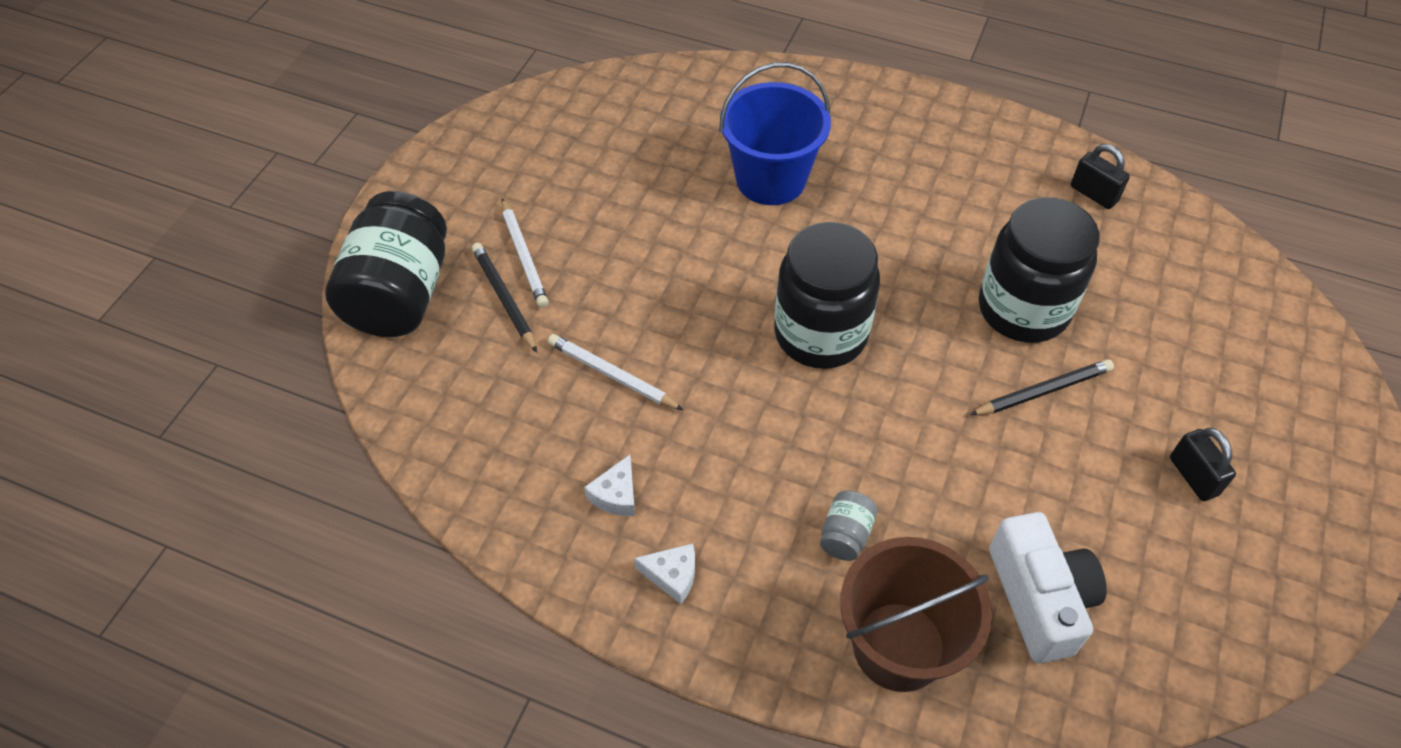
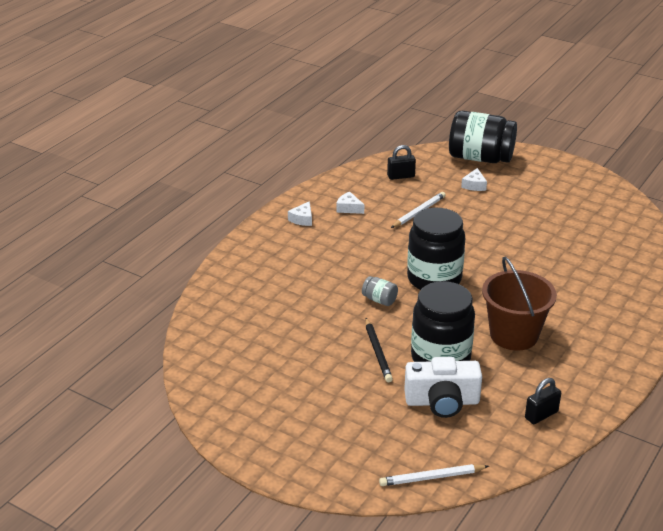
camera: 100 degrees right, 20 degrees down
(504, 298) = (474, 185): black pencil -> white cheese
(523, 256) = (502, 192): white pencil -> white pencil (431, 477)
(770, 179) = (559, 277): blue bucket -> none
(845, 535) = (307, 269): grey jar -> grey jar (379, 300)
(899, 646) = (245, 275): brown bucket -> brown bucket (514, 335)
(1039, 599) = (252, 322): white camera -> white camera (442, 401)
(1193, 476) = (305, 396): black padlock -> black padlock (401, 176)

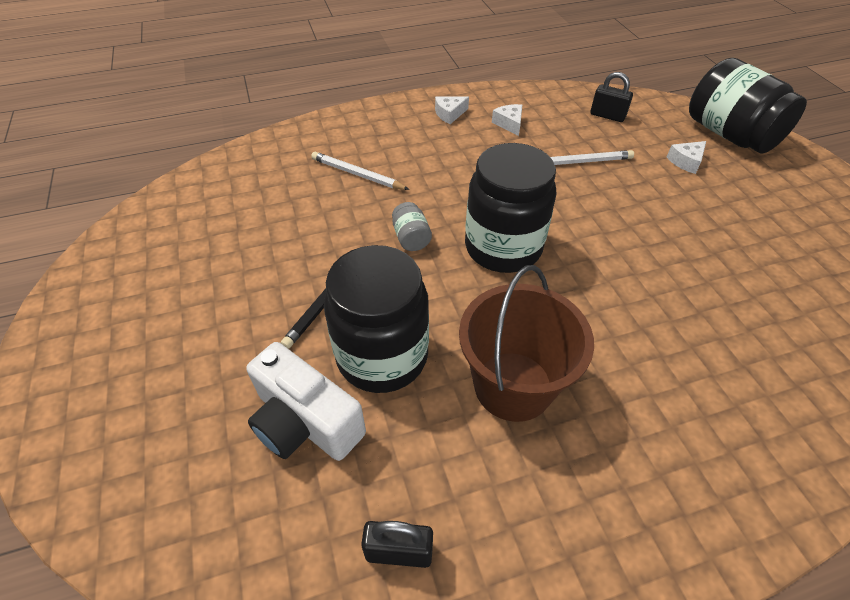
camera: 40 degrees right, 15 degrees up
(431, 477) = (142, 533): white pencil -> white pencil (357, 174)

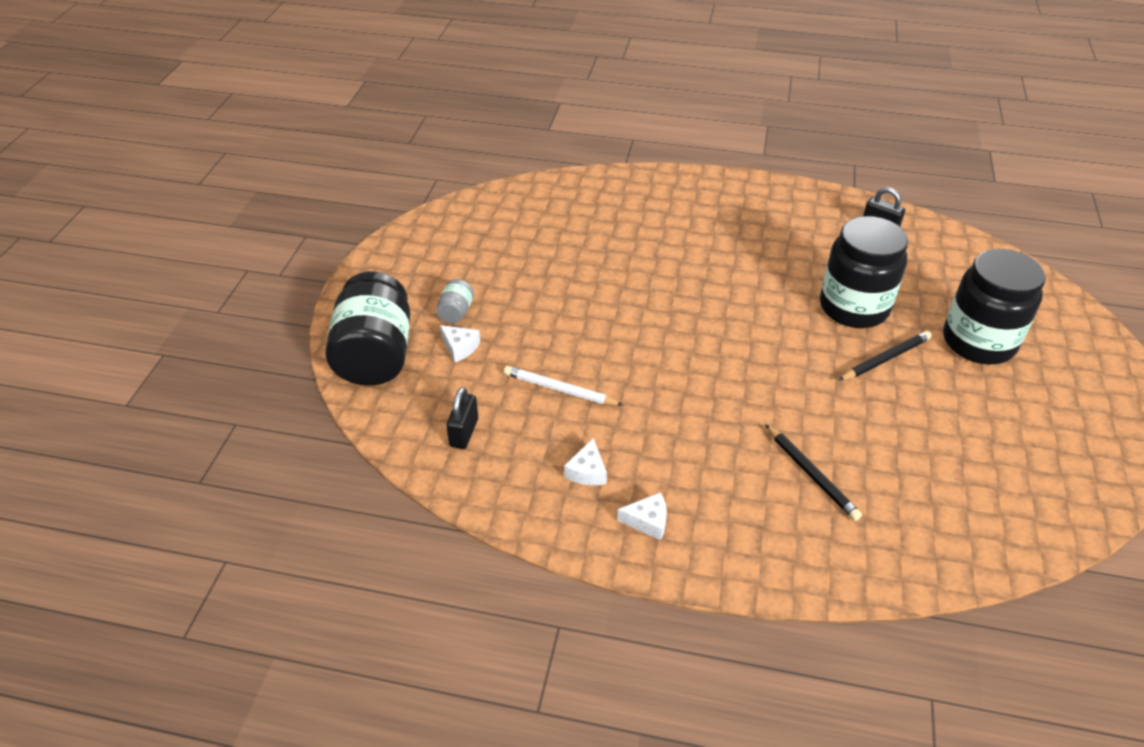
camera: 150 degrees left, 5 degrees down
(305, 422) = (920, 293): white camera -> none
(357, 174) = (811, 475): white pencil -> black pencil
(411, 238) = (788, 381): grey jar -> grey jar (456, 312)
(503, 247) = (710, 342): black jar -> black jar (978, 342)
(513, 386) = (771, 262): brown bucket -> none
(607, 116) = (464, 432): black padlock -> black padlock turned 45 degrees clockwise
(686, 161) = (460, 347): white cheese -> white cheese turned 45 degrees clockwise

